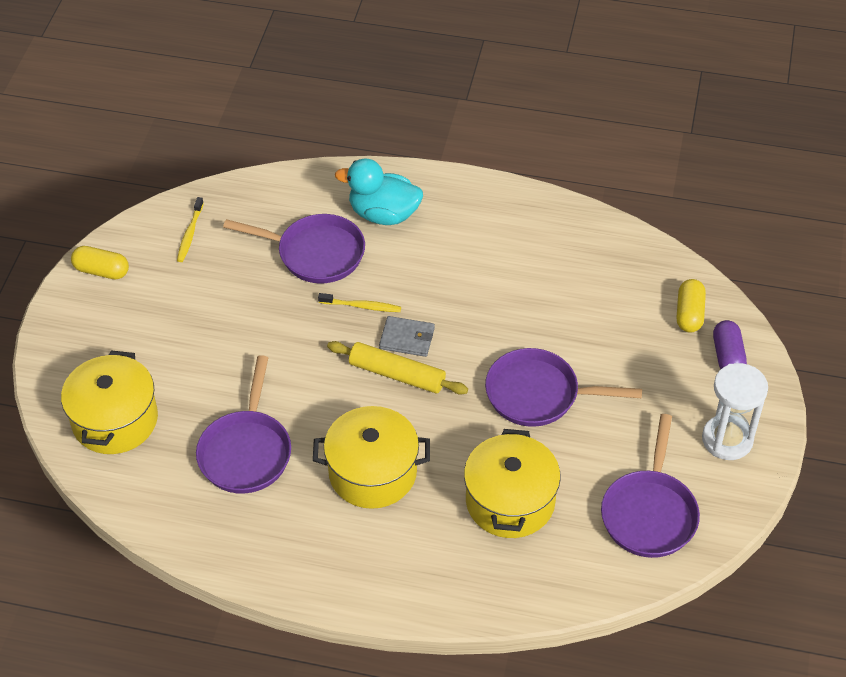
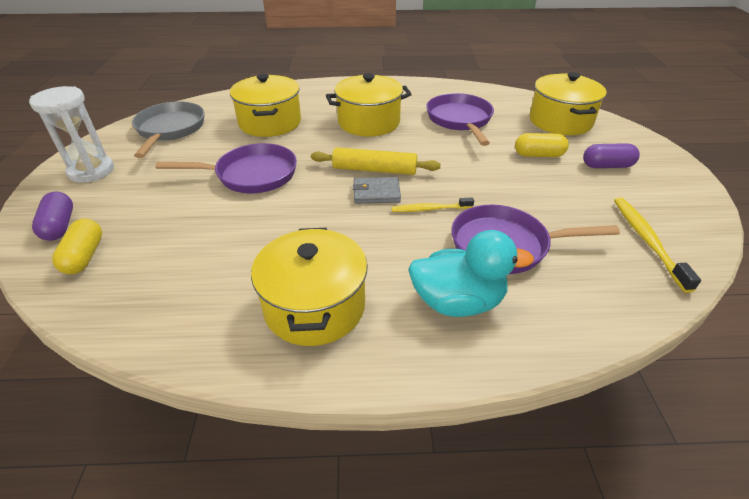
camera: 165 degrees right, 10 degrees down
(102, 271) = (685, 197): yellow capsule -> yellow capsule (538, 155)
(135, 328) = (607, 166): none -> purple capsule
(190, 234) = (647, 241): yellow toothbrush -> yellow toothbrush, size x1.52
(493, 231) = (314, 306): none -> yellow pot
(649, 513) = (170, 129): purple pan -> grey pan

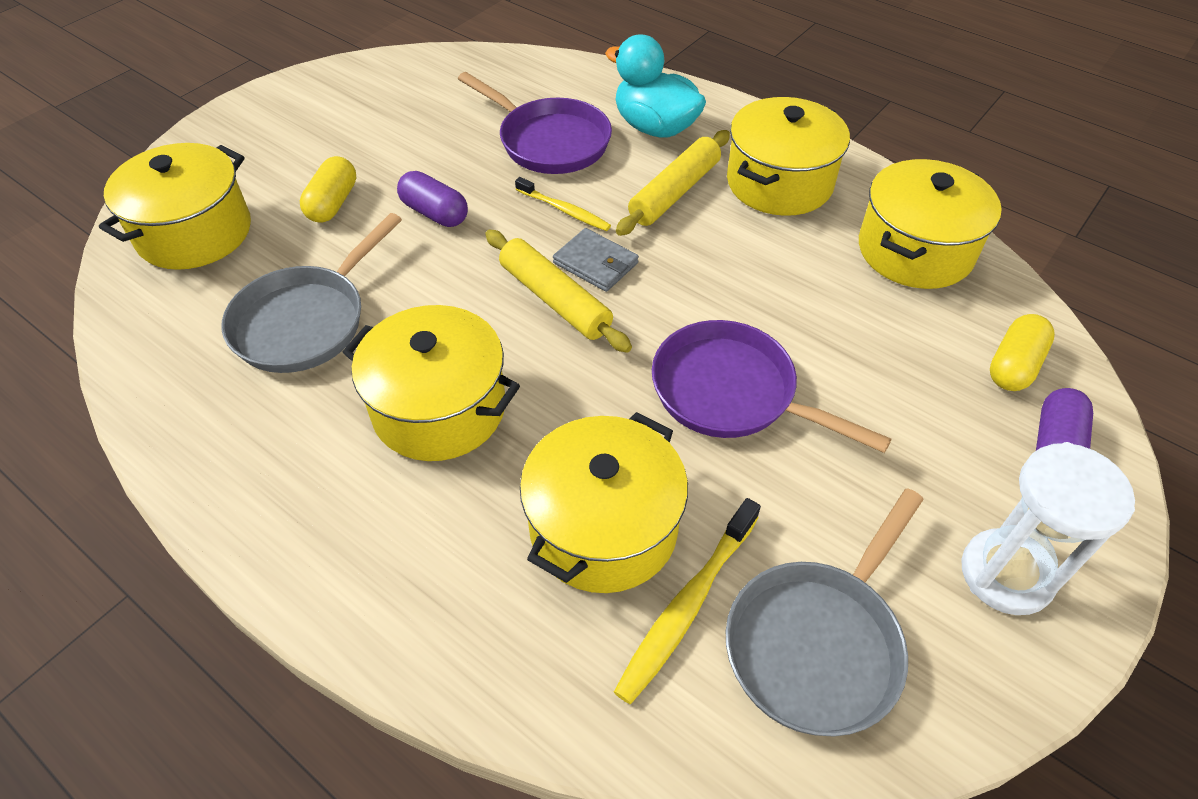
camera: 140 degrees left, 10 degrees up
(173, 304) = (915, 250): none -> yellow pot
(381, 255) = (674, 192): none -> yellow rolling pin
(460, 120) = (306, 321): purple pan -> grey pan
(538, 155) = (333, 203): yellow capsule -> yellow capsule turned 60 degrees clockwise
(607, 166) = (298, 150): purple capsule -> purple capsule (435, 213)
(647, 241) = (429, 84): yellow toothbrush -> yellow toothbrush (687, 605)

